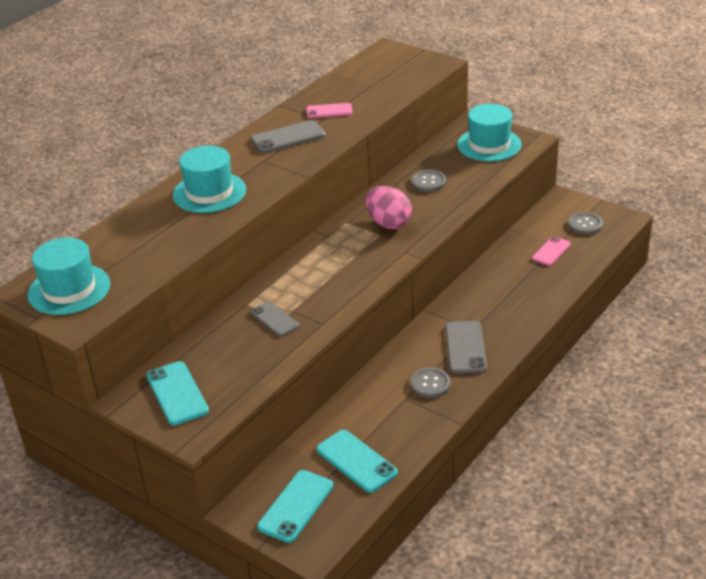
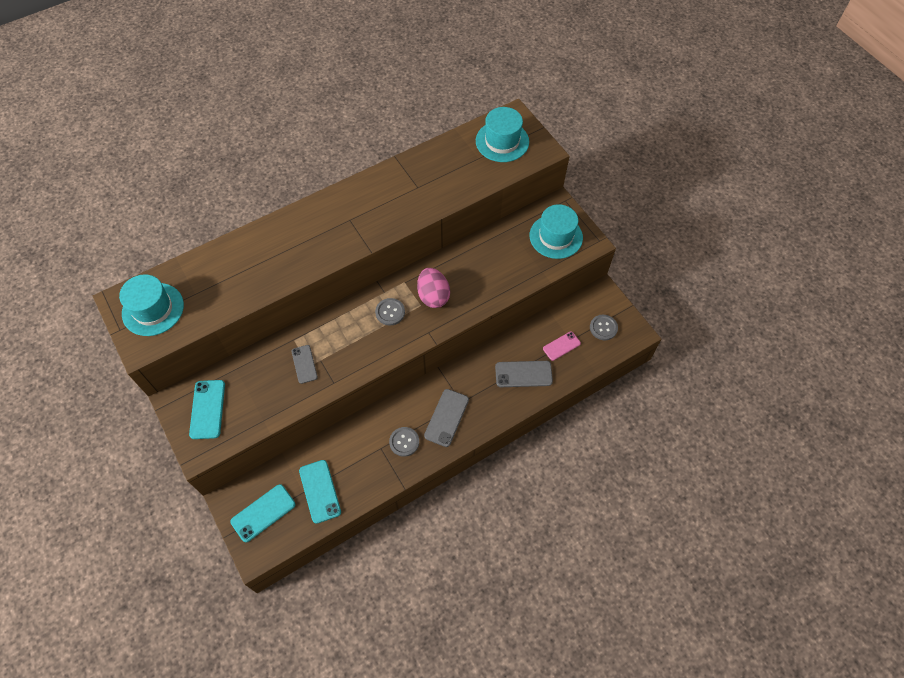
camera: 20 degrees right, 25 degrees up
(209, 192) = (294, 241): turquoise hat -> turquoise hat (502, 141)
(288, 137) = (381, 199): grey phone -> grey phone (523, 374)
(329, 111) = (428, 179): pink phone -> none
(428, 182) = (486, 261): grey button -> grey button (390, 312)

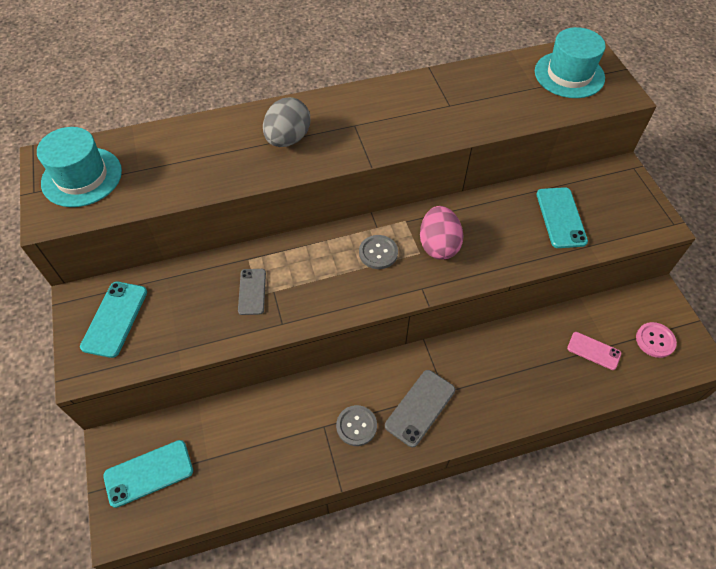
camera: 15 degrees right, 5 degrees down
(302, 242) = (288, 139): none -> grey egg
(320, 491) = (229, 463): turquoise phone -> turquoise phone (560, 217)
(523, 374) = (535, 375): grey phone -> none
(556, 236) = (615, 207): turquoise hat -> none
(561, 346) = (593, 351): pink phone -> pink phone turned 45 degrees clockwise
(603, 328) = (655, 340): grey button -> pink button

